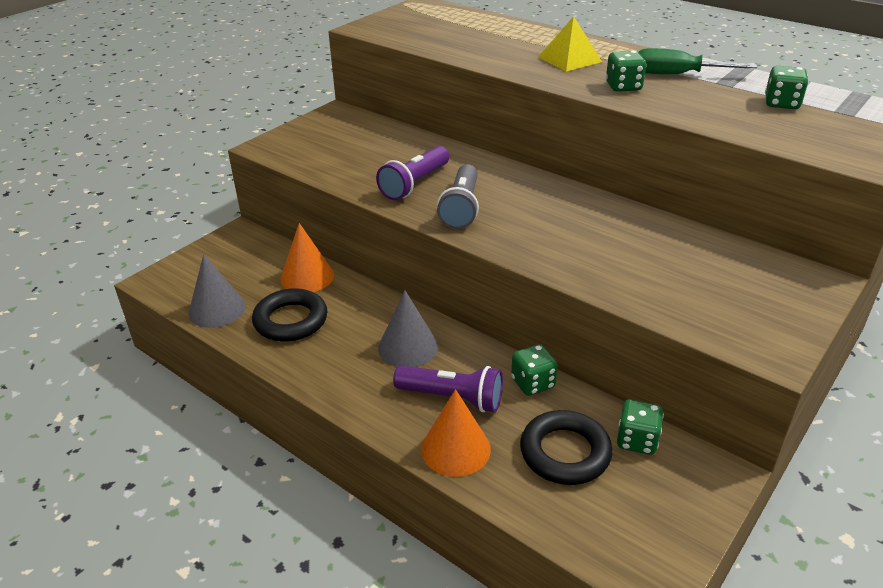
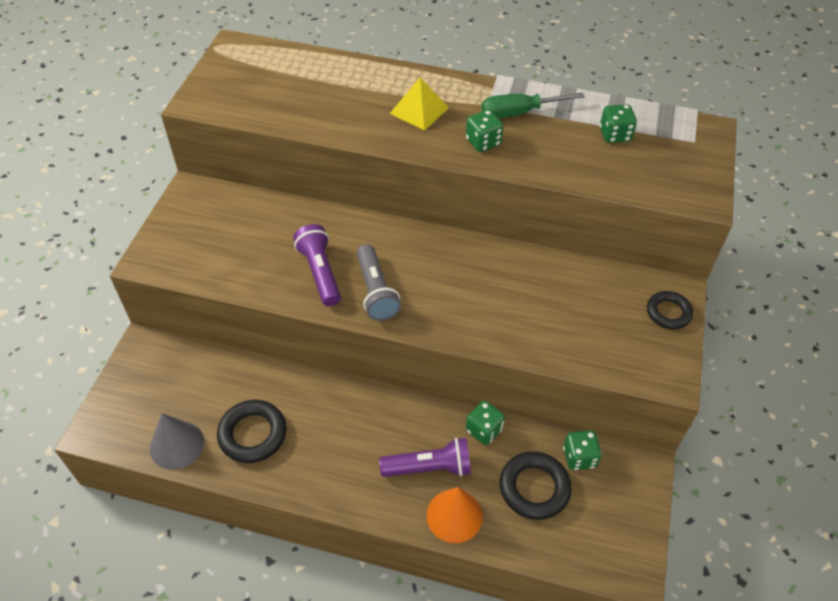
camera: 25 degrees left, 15 degrees up
(307, 277) = (240, 379): orange cone -> none
(408, 347) = (369, 428): grey cone -> none
(415, 184) = (319, 272): purple flashlight -> purple flashlight turned 150 degrees clockwise
(799, 296) = (668, 312): none -> black ring

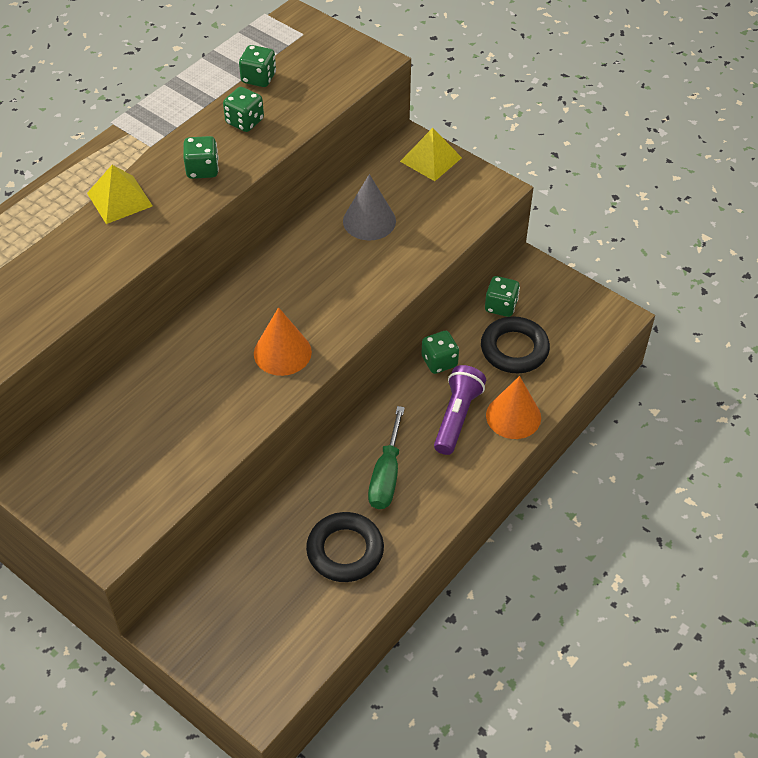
camera: 65 degrees left, 0 degrees up
(177, 445) = (321, 625): grey cone -> grey cone (369, 221)
(319, 272) = (228, 390): purple flashlight -> none
(376, 291) = (282, 352): grey flashlight -> orange cone
(519, 113) = (180, 128): green screwdriver -> green screwdriver (386, 475)
(556, 146) = (244, 121): none -> green dice
(668, 312) = (431, 159): black ring -> yellow pyramid

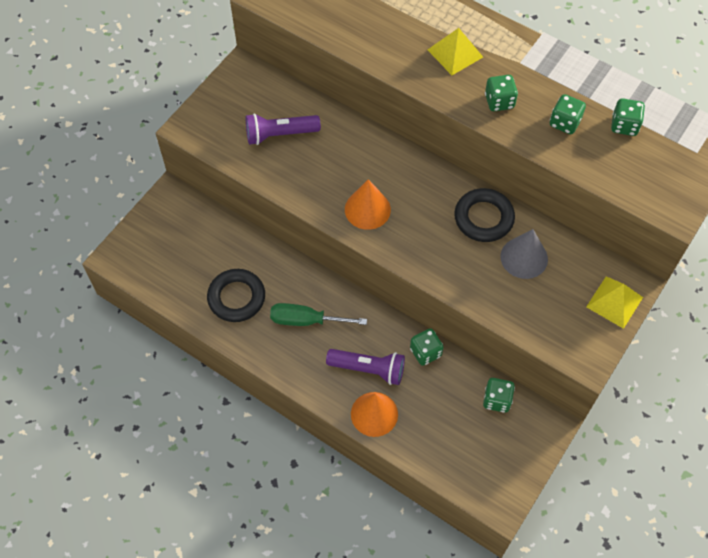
camera: 85 degrees right, 10 degrees up
(147, 437) = (279, 135): none -> purple flashlight
(514, 349) = (448, 413): black ring -> black ring (483, 218)

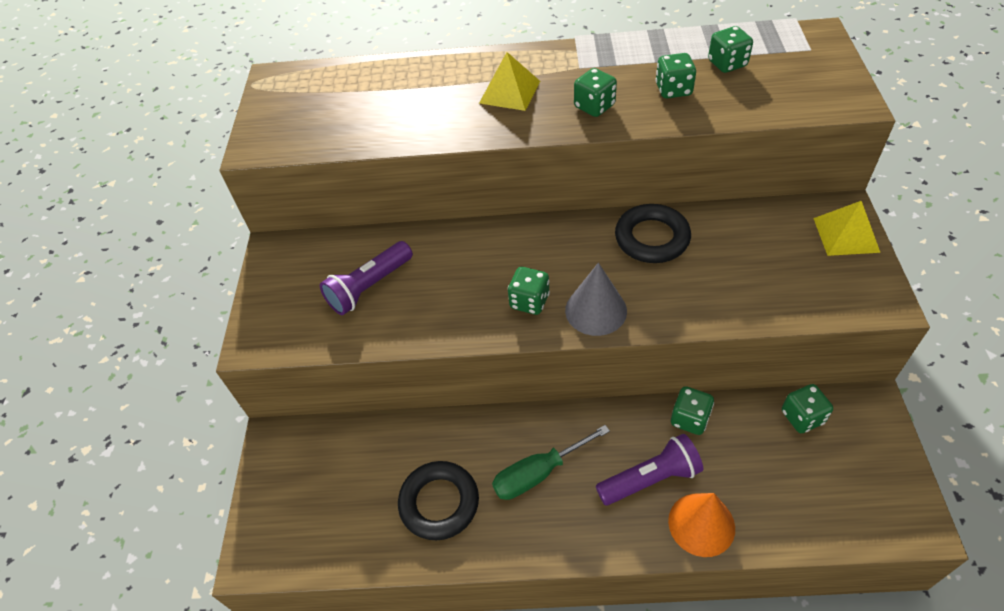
camera: 30 degrees left, 10 degrees down
(367, 209) = (529, 301): orange cone -> green dice
(524, 257) = (725, 249): grey cone -> grey cone (596, 310)

